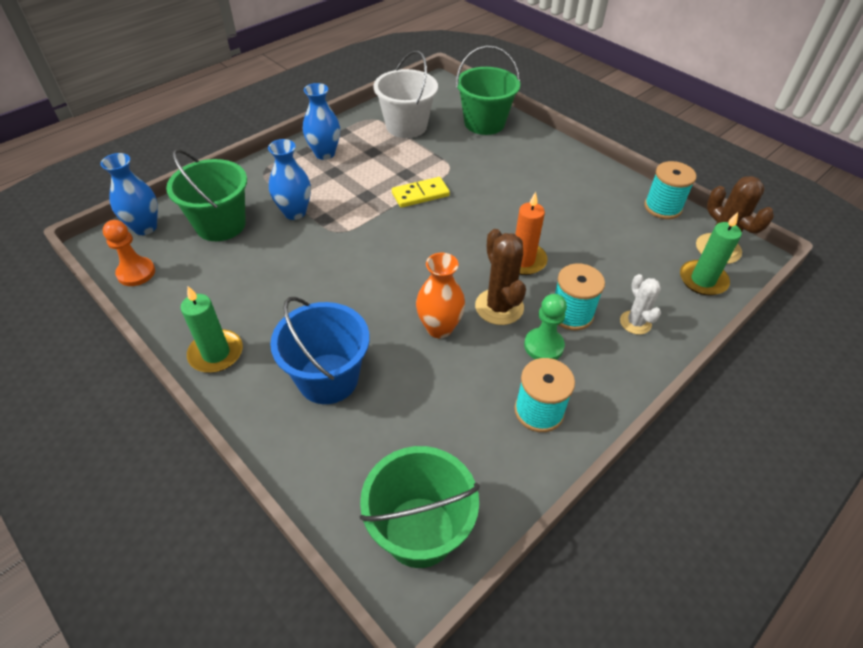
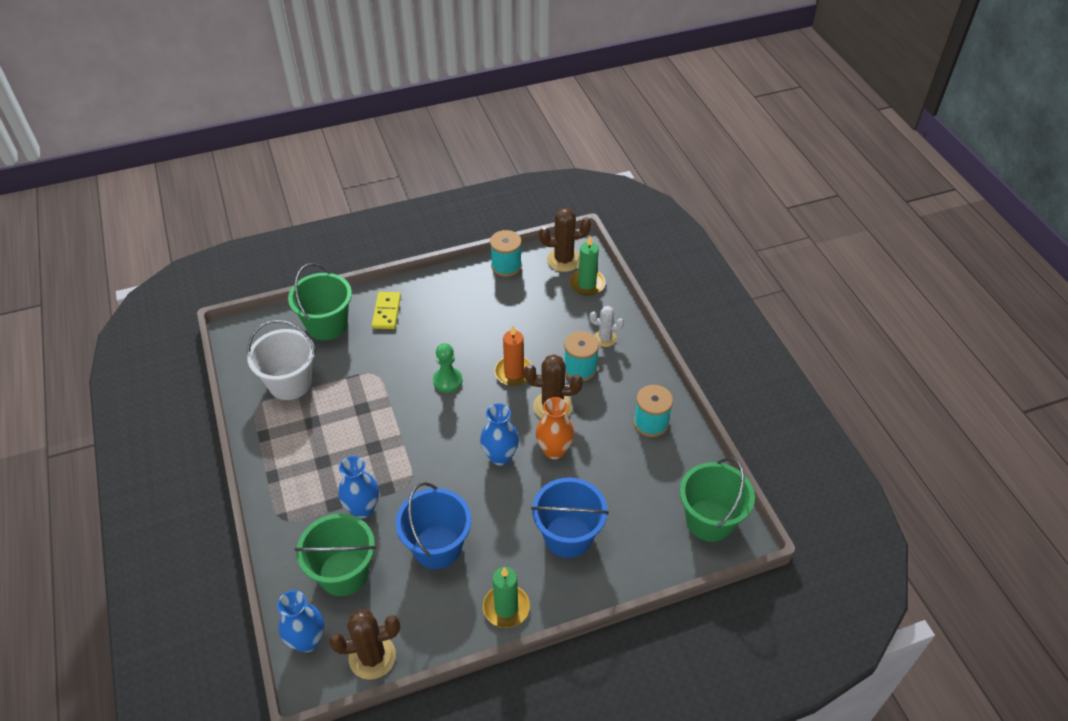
camera: 65 degrees left, 0 degrees up
(136, 273) = (372, 657): orange pawn -> brown cactus
(272, 276) = (437, 547): none -> blue bucket
(324, 153) = (288, 461): blue vase -> blue vase (500, 456)
(420, 194) = (397, 408): yellow domino -> yellow domino (387, 312)
(543, 346) = (600, 397): green pawn -> green pawn (447, 381)

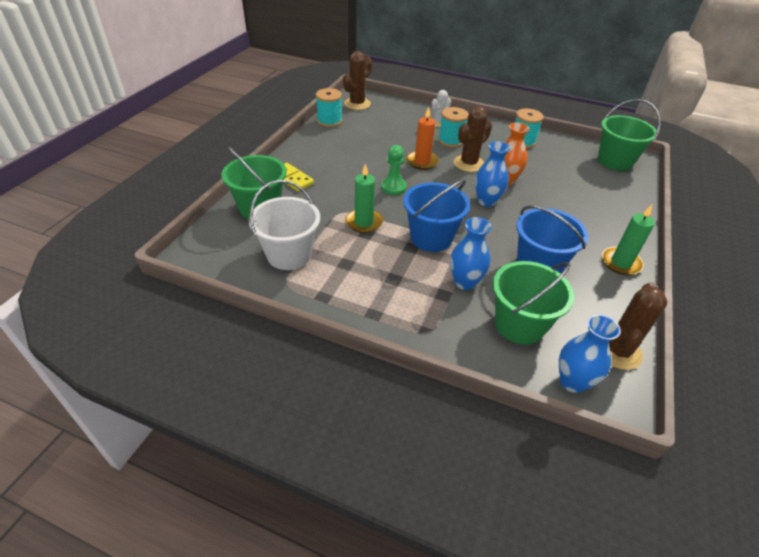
camera: 50 degrees left, 5 degrees down
(568, 536) = (581, 210): blue bucket -> blue bucket (431, 238)
(587, 284) = (388, 107): green candle -> green candle (364, 222)

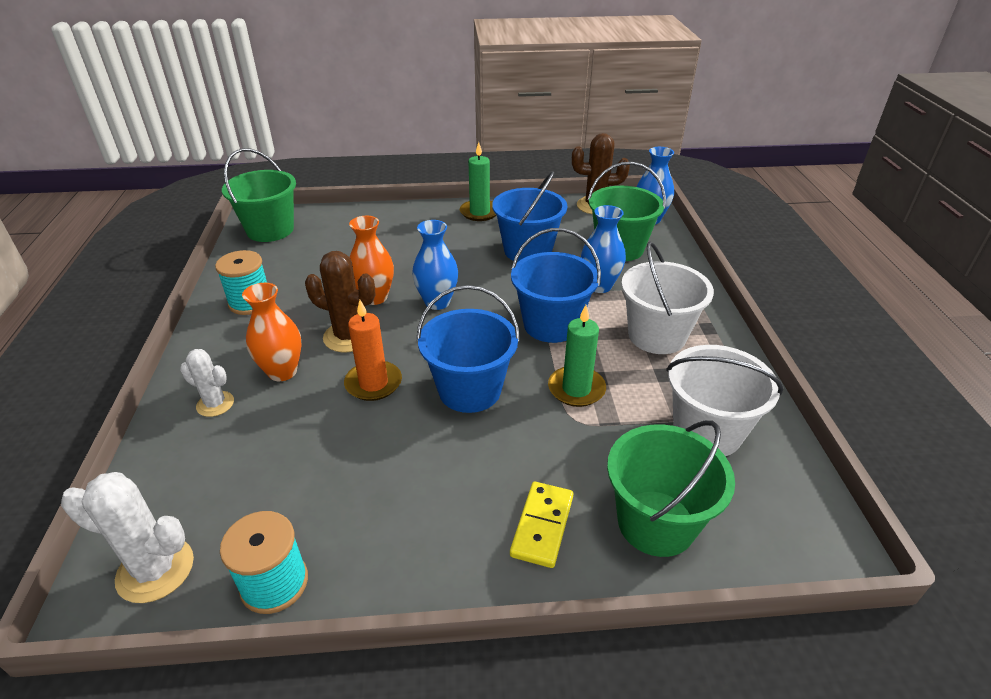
camera: 115 degrees left, 5 degrees down
(357, 104) = (155, 570): brown cactus -> white cactus
(385, 281) = (656, 336): none -> white bucket
(393, 187) = (469, 390): green pawn -> blue bucket
(451, 141) = (282, 371): turquoise spool -> orange vase

